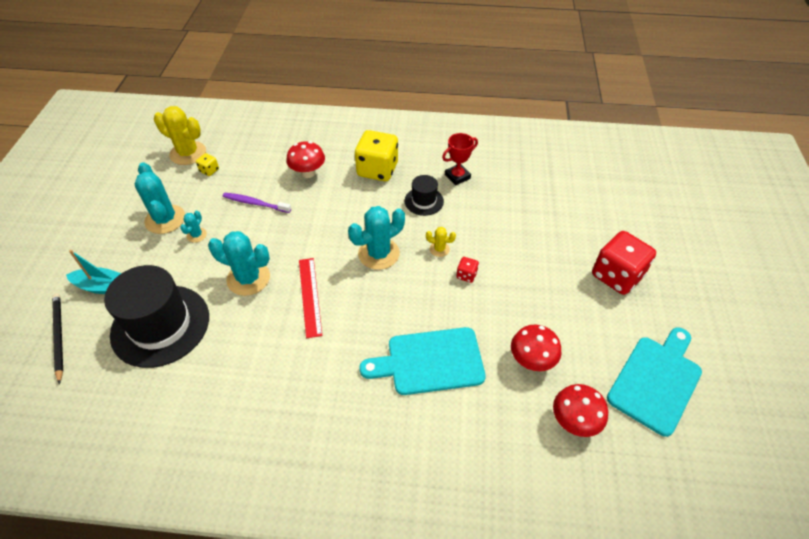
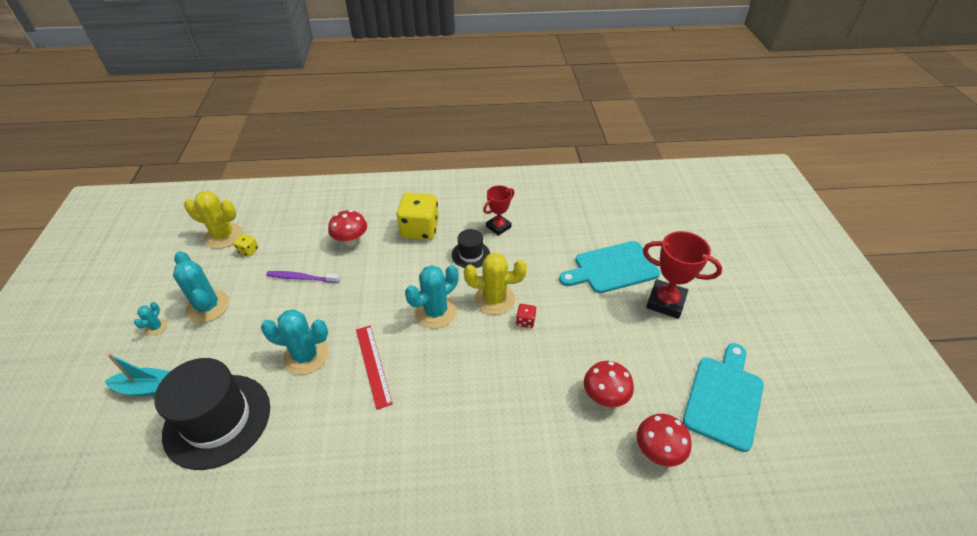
camera: 10 degrees left, 5 degrees down
(59, 336) = (103, 450): black pencil -> none
(196, 235) = (244, 318): turquoise cactus -> turquoise cactus (156, 327)
(430, 361) = (506, 414): turquoise cutting board -> turquoise cutting board (612, 268)
(439, 249) = (494, 299): yellow cactus -> yellow cactus, size x2.05
(616, 276) = (665, 302): red dice -> red trophy

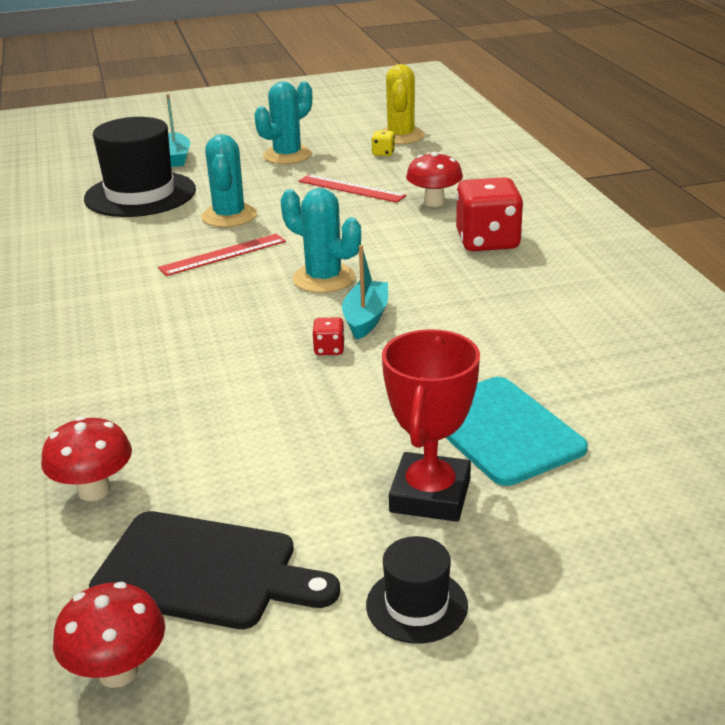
camera: 80 degrees right, 15 degrees down
(156, 327) = (252, 142): turquoise cactus -> none
(301, 278) = (351, 188): purple toothbrush -> red ruler
(420, 229) = (487, 241): yellow dice -> red dice
(470, 254) = (455, 287): black hat -> black hat (416, 605)
(494, 299) = (366, 318): yellow cactus -> turquoise boat
(498, 227) = (537, 301): red trophy -> none
(604, 397) = (193, 433): red mushroom -> red mushroom (118, 671)
(724, 398) = (205, 572): turquoise cutting board -> black cutting board

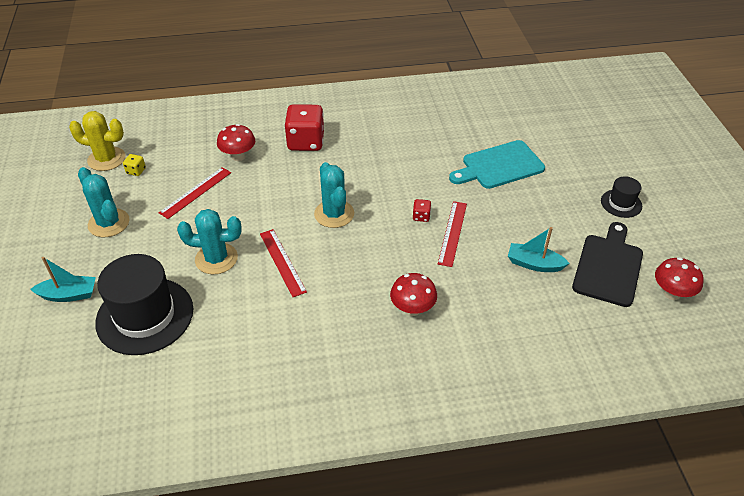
camera: 85 degrees left, 15 degrees up
(94, 490) = (551, 312): red mushroom -> red mushroom (412, 309)
(292, 381) = (452, 233): none -> red ruler
(324, 278) = (334, 214): turquoise cactus -> turquoise cactus turned 60 degrees counterclockwise
(366, 318) = (389, 199): turquoise boat -> turquoise boat (534, 264)
(430, 495) = (552, 192): red trophy -> none

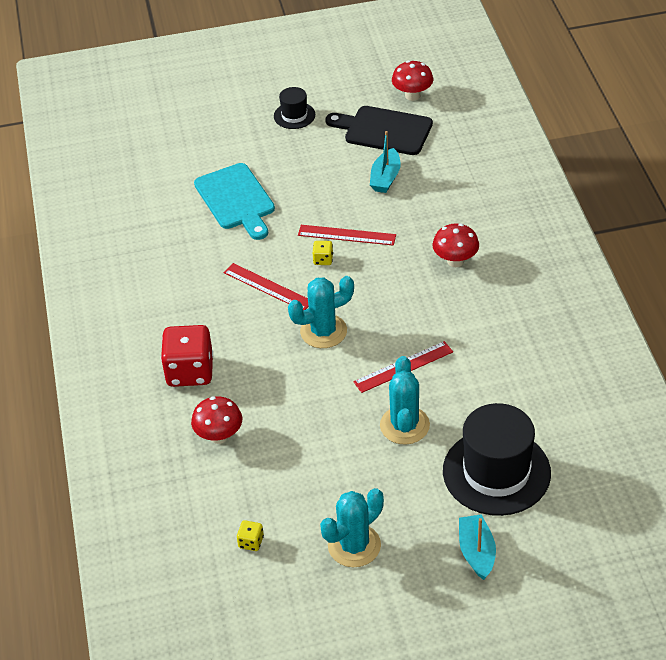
camera: 90 degrees left, 0 degrees up
(106, 159) = (225, 584): yellow cactus -> none
(196, 192) = (292, 467): red ruler -> red ruler (268, 287)
(421, 216) = (323, 260): red dice -> yellow dice

